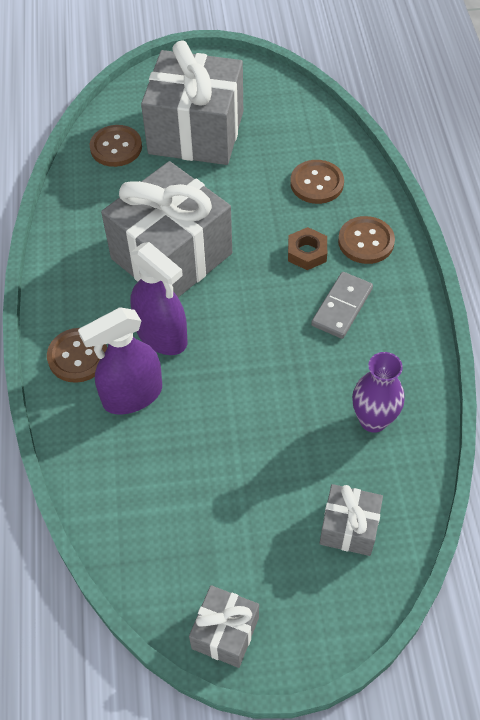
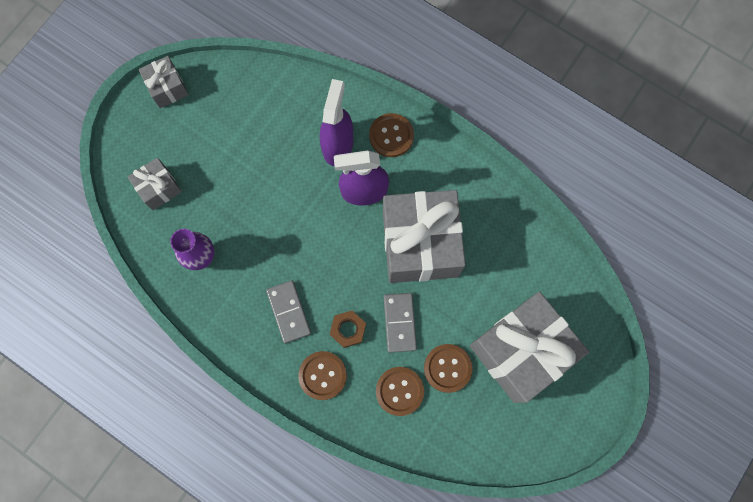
camera: 130 degrees right, 20 degrees up
(116, 147) = (551, 284): brown button -> brown button (447, 368)
(260, 221) = (400, 322): none -> grey domino

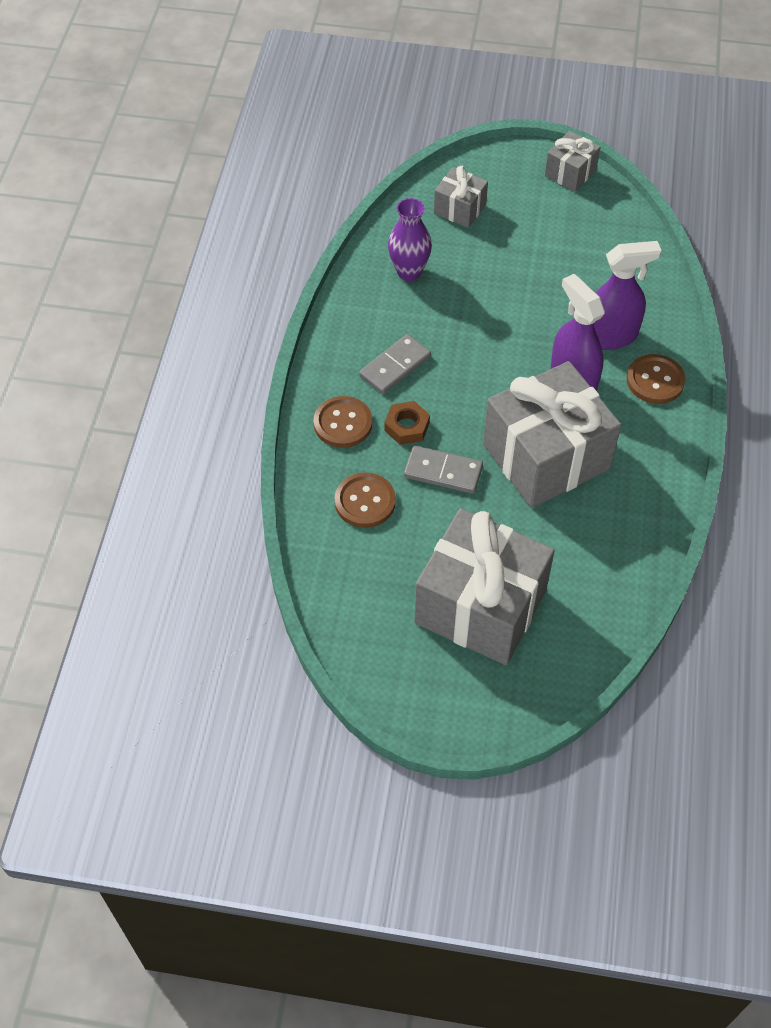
camera: 65 degrees right, 20 degrees down
(400, 322) = (443, 472): grey domino -> grey domino turned 45 degrees clockwise
(447, 368) = (417, 539): brown button -> none

